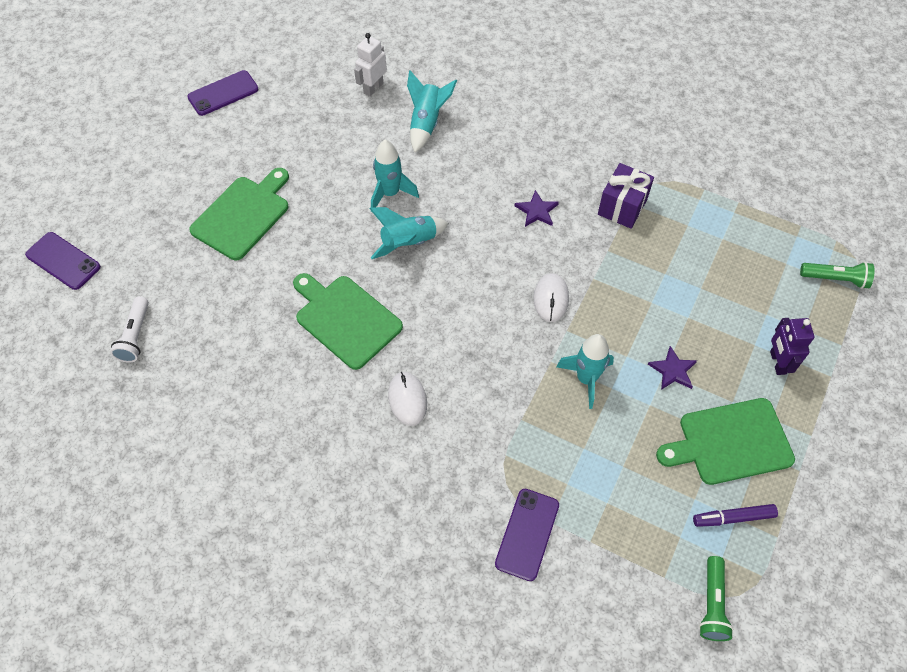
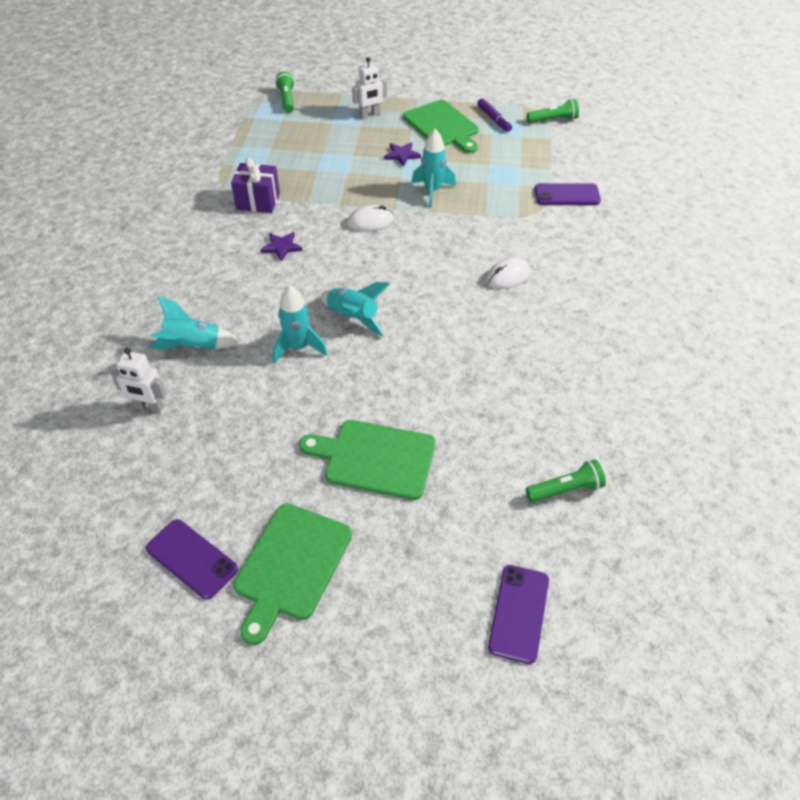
camera: 110 degrees left, 10 degrees down
(135, 336) = (566, 489): white flashlight -> green flashlight
(345, 319) = (456, 335): green cutting board -> green cutting board (291, 566)
(777, 362) = (370, 115): purple robot -> white robot

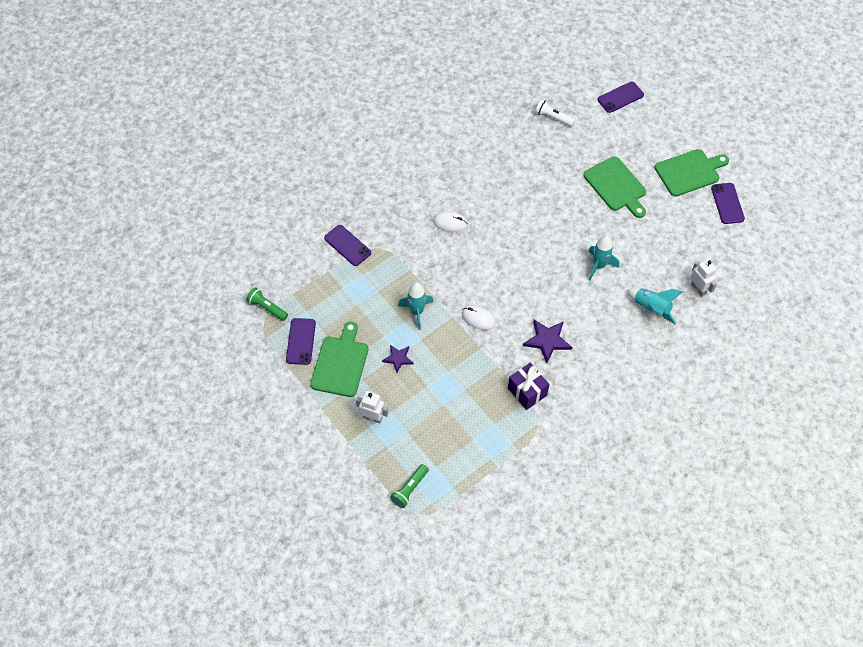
camera: 135 degrees left, 10 degrees up
(281, 247) = (547, 340): purple star -> purple star, size x1.56
(353, 318) = (555, 261): turquoise rocket -> none
(494, 119) = (301, 341): purple marker -> purple phone
(566, 489) = (553, 117): green flashlight -> white flashlight

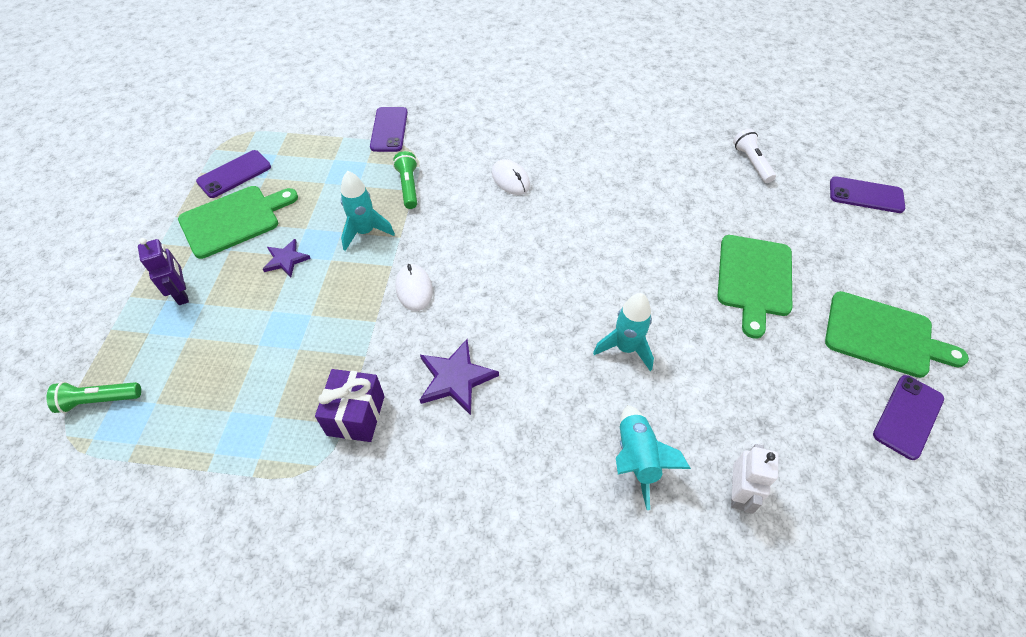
camera: 45 degrees right, 5 degrees down
(267, 308) = (253, 127): green flashlight -> green flashlight (408, 186)
(373, 417) = (182, 294): white robot -> purple robot

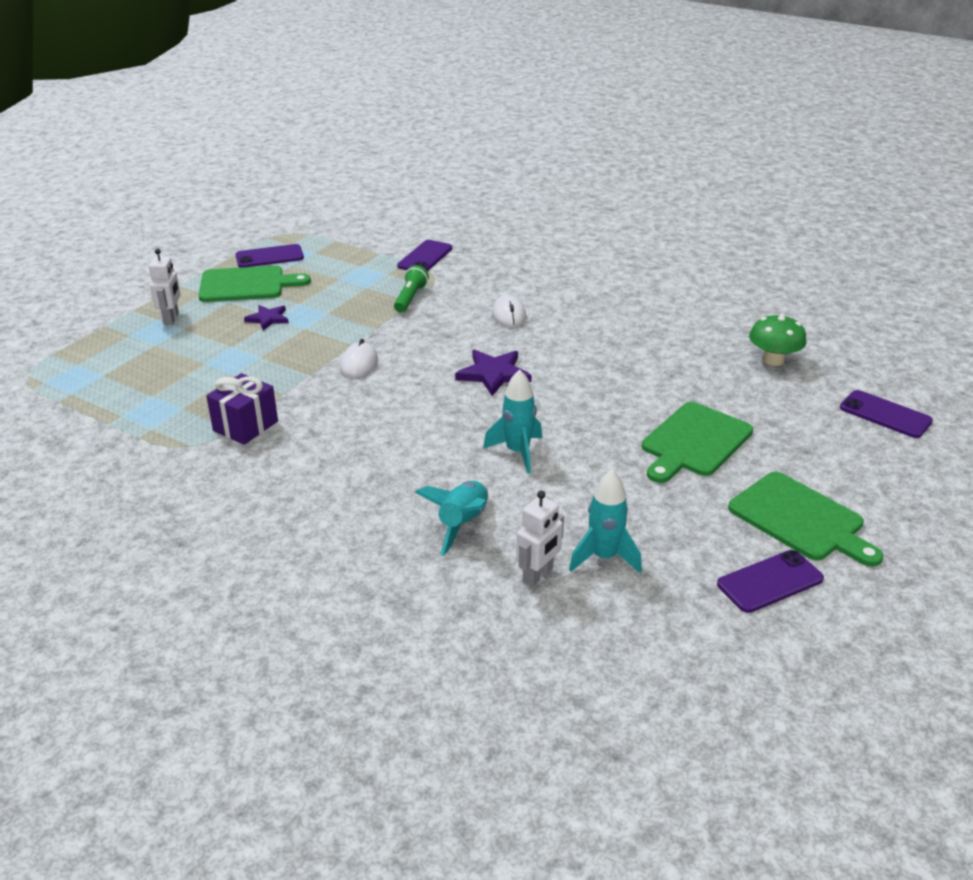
camera: 25 degrees right, 20 degrees down
(99, 400) = (65, 362): green flashlight -> none
(182, 294) = (171, 318): purple robot -> white robot
(365, 232) = (347, 318): turquoise rocket -> turquoise rocket (604, 557)
(456, 378) = (346, 428): purple star -> purple star (493, 374)
(751, 162) = (773, 360): white flashlight -> green mushroom

